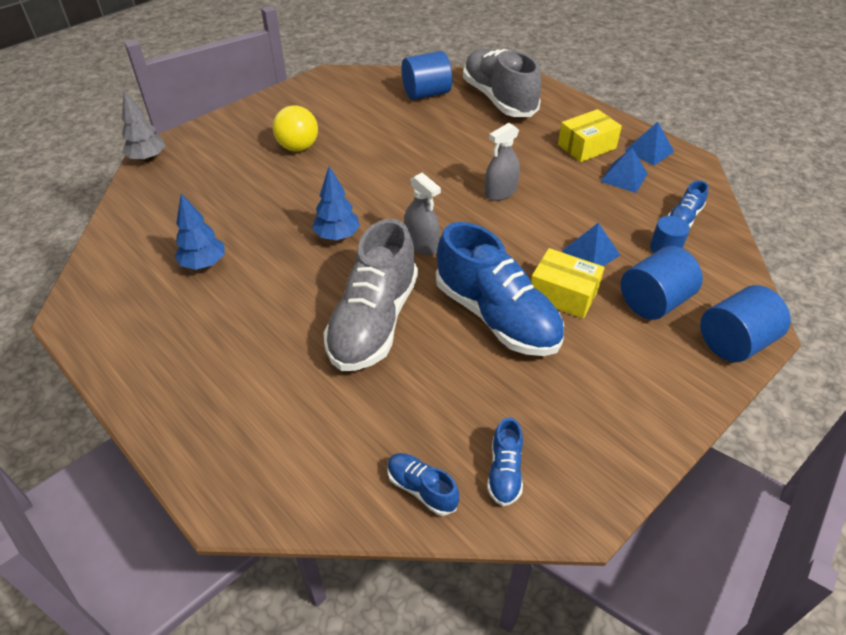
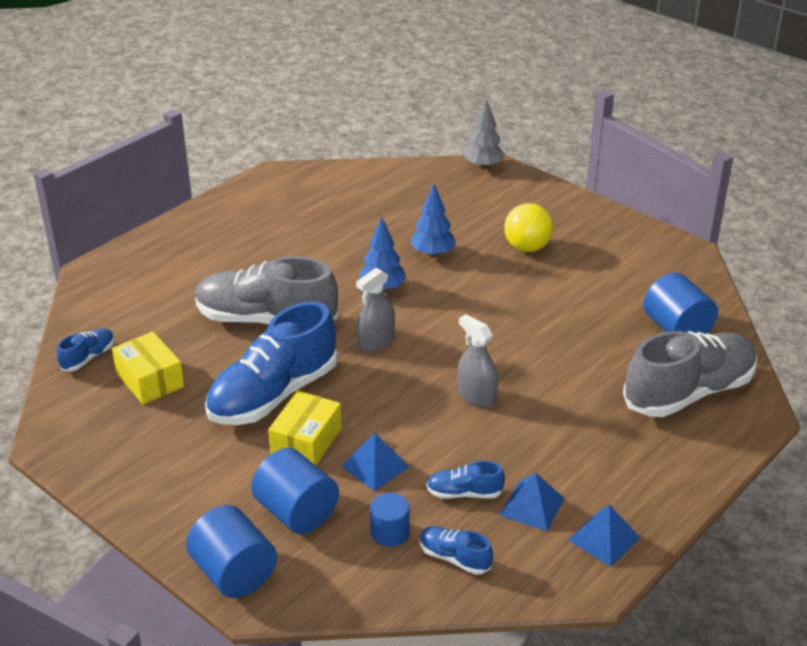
camera: 85 degrees right, 10 degrees down
(204, 264) = (336, 221): blue tree -> blue tree (432, 253)
(504, 472) = (96, 401): blue shoe -> blue shoe (464, 493)
(587, 146) = (596, 474): yellow box -> yellow box (150, 380)

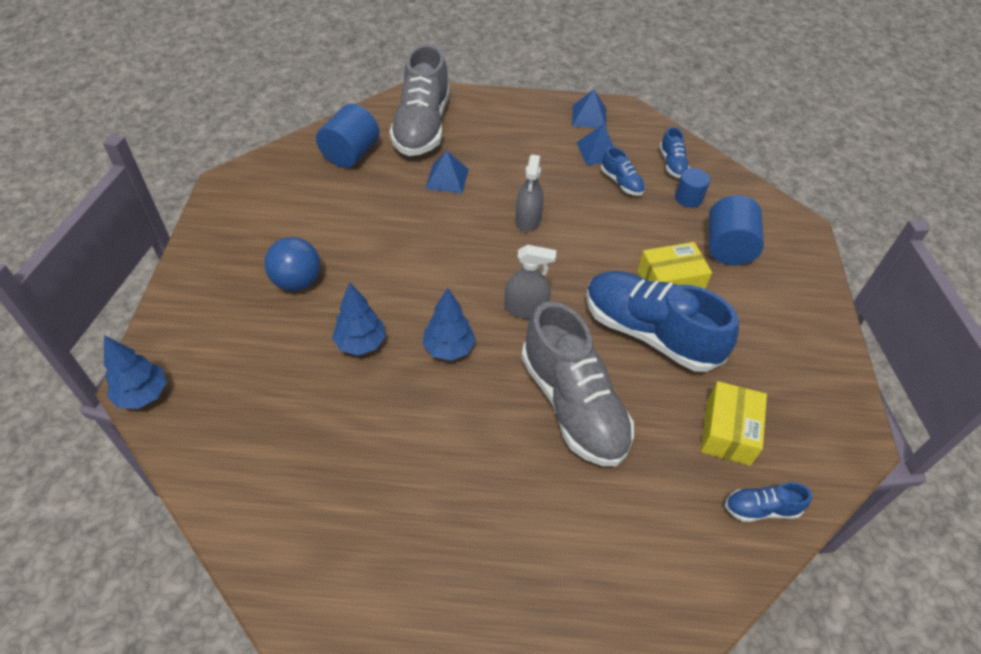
camera: 130 degrees left, 15 degrees up
(234, 573) = (800, 247): blue cylinder -> none
(273, 394) = (650, 333): blue shoe -> blue shoe turned 150 degrees counterclockwise
(375, 466) = (648, 233): blue pyramid -> blue pyramid (447, 178)
(483, 166) = (143, 395): grey tree -> blue tree
(527, 247) = (297, 281): yellow ball -> blue ball
(688, 393) = (422, 127): grey shoe -> grey shoe turned 105 degrees counterclockwise

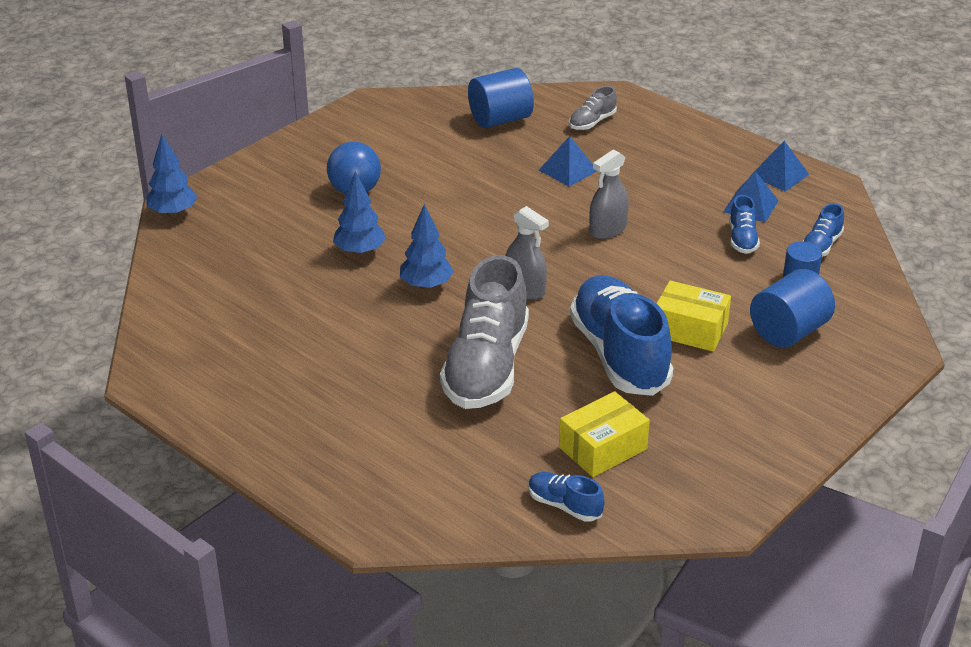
camera: 40 degrees right, 15 degrees down
(422, 127) = (592, 122): grey shoe -> grey shoe, size x0.44

